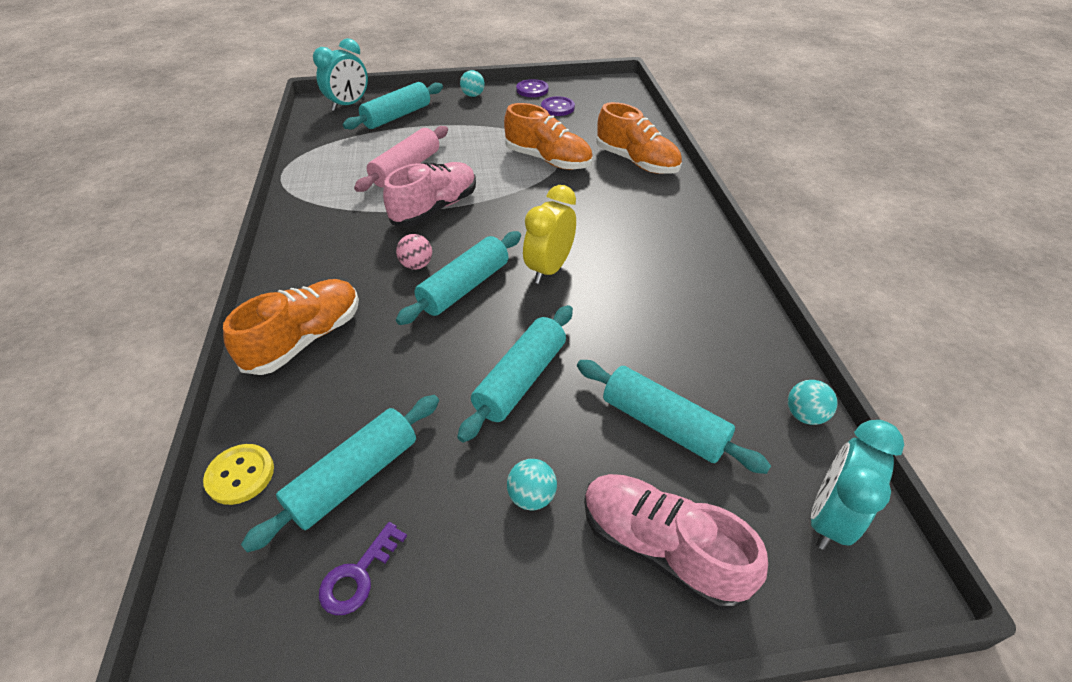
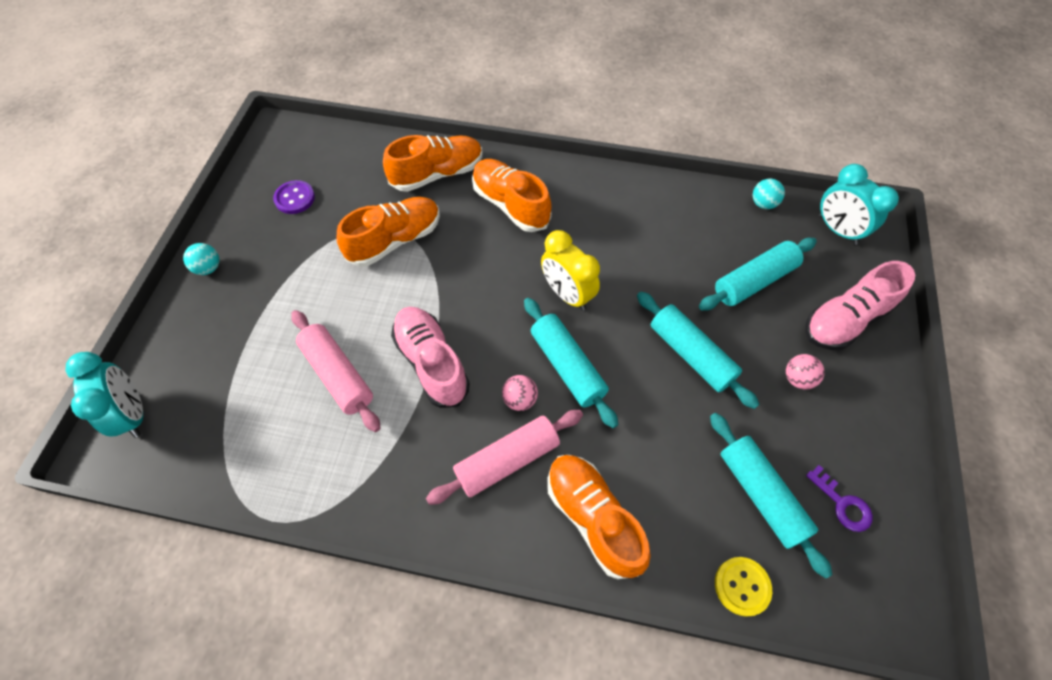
camera: 70 degrees left, 15 degrees up
(353, 272) = (507, 460): none -> pink rolling pin
(397, 116) = (206, 361): turquoise rolling pin -> none
(532, 90) = (237, 207): purple button -> none
(532, 496) = (797, 379): turquoise ball -> pink ball
(634, 209) = (510, 205): none -> orange shoe

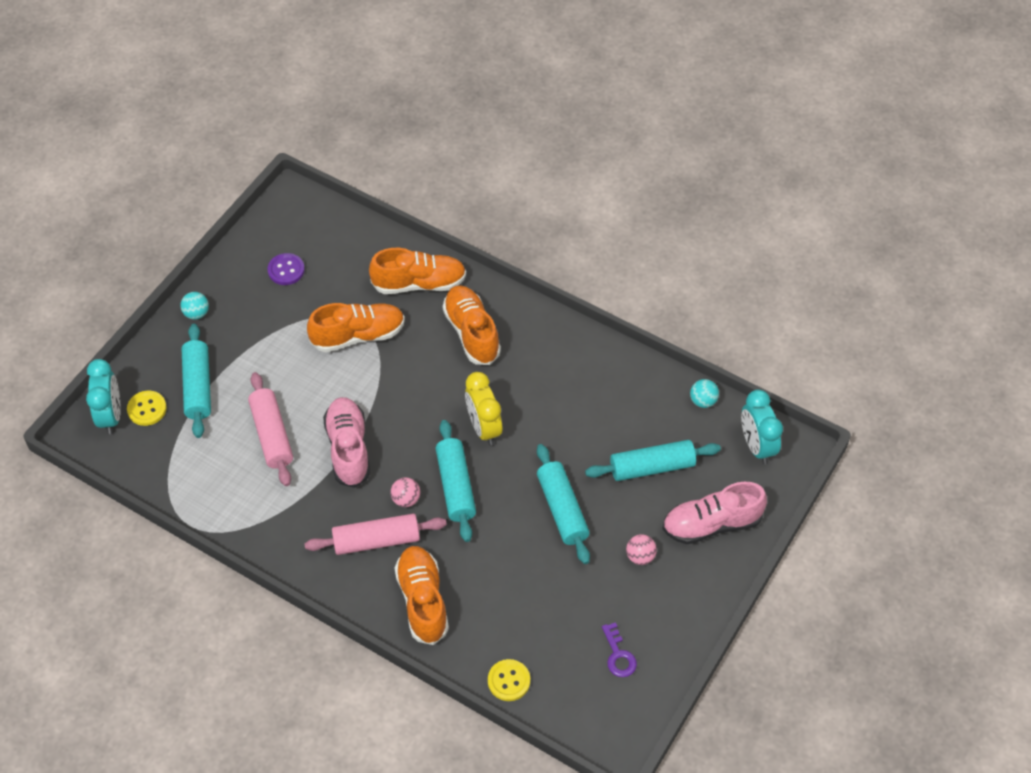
camera: 20 degrees right, 5 degrees down
(177, 391) = (147, 409): none -> yellow button
(761, 494) = (558, 628): turquoise rolling pin -> turquoise rolling pin (198, 386)

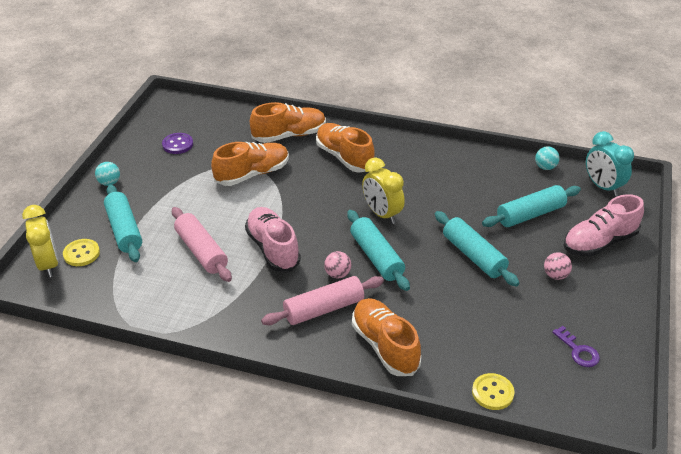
camera: 15 degrees left, 15 degrees down
(110, 416) = (48, 264): turquoise clock -> yellow clock

